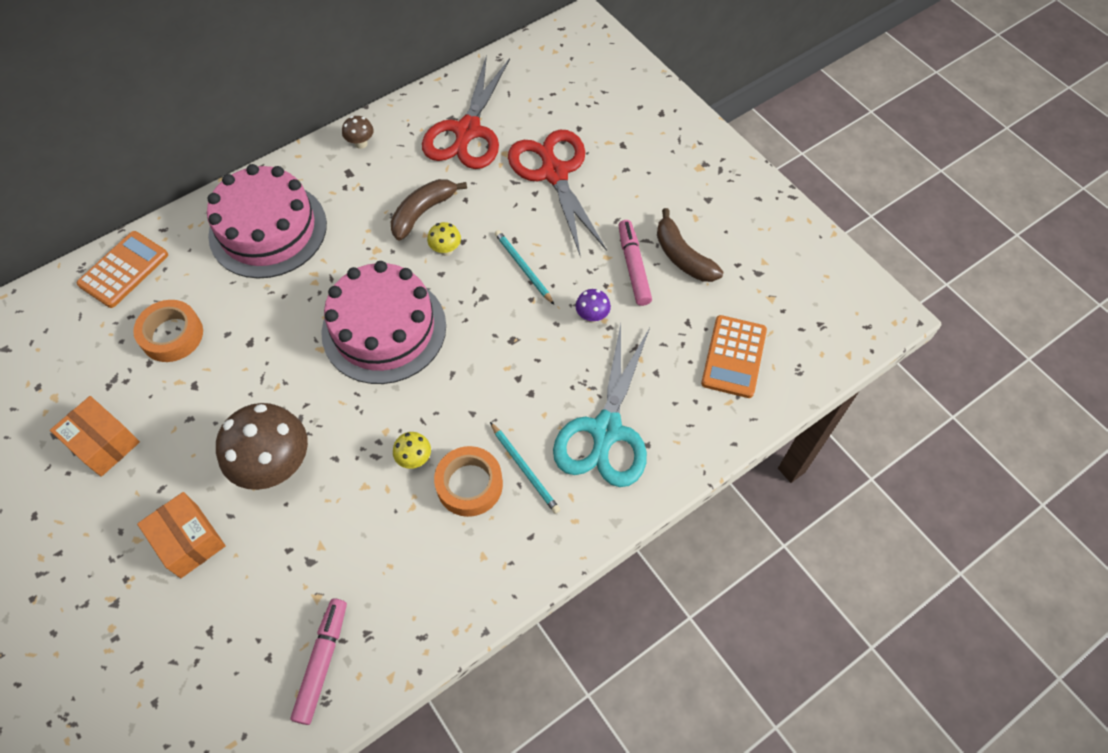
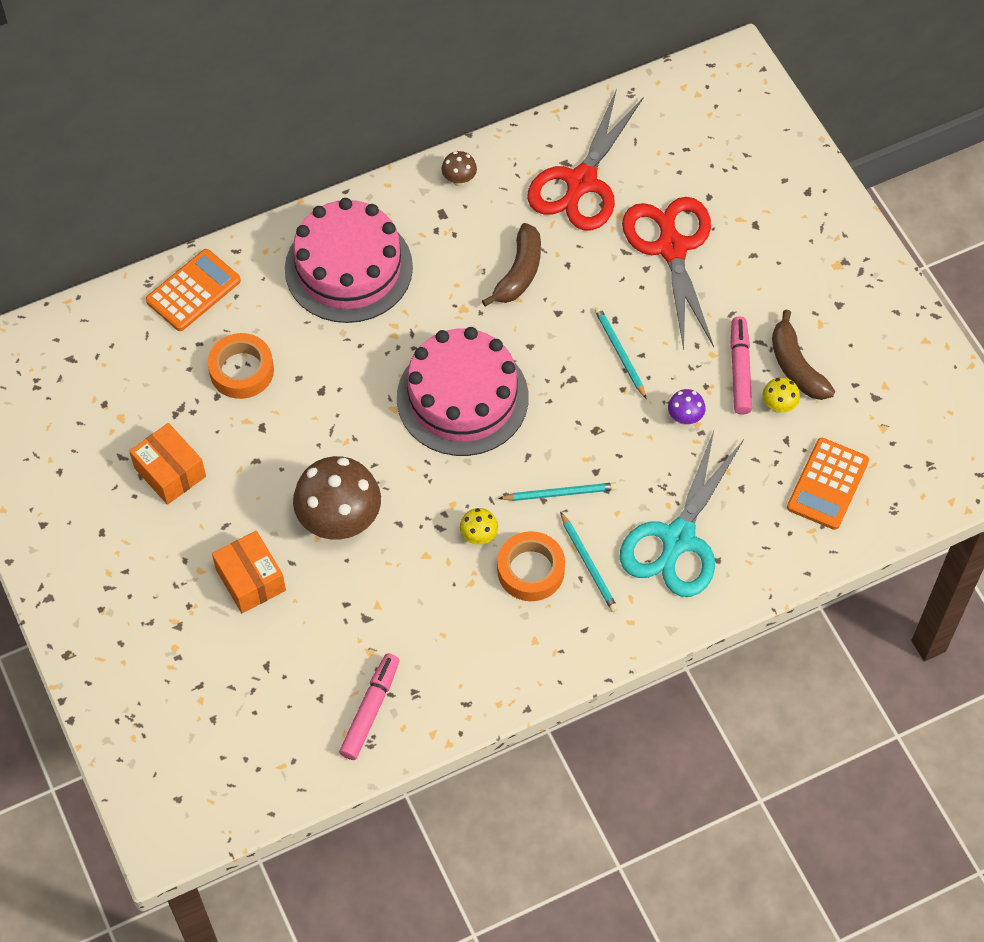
camera: 10 degrees right, 0 degrees up
(423, 212) = (519, 273): brown banana -> brown banana turned 150 degrees clockwise
(446, 250) = (538, 320): yellow mushroom -> yellow mushroom (778, 406)
(487, 404) = (560, 493): none -> turquoise pencil

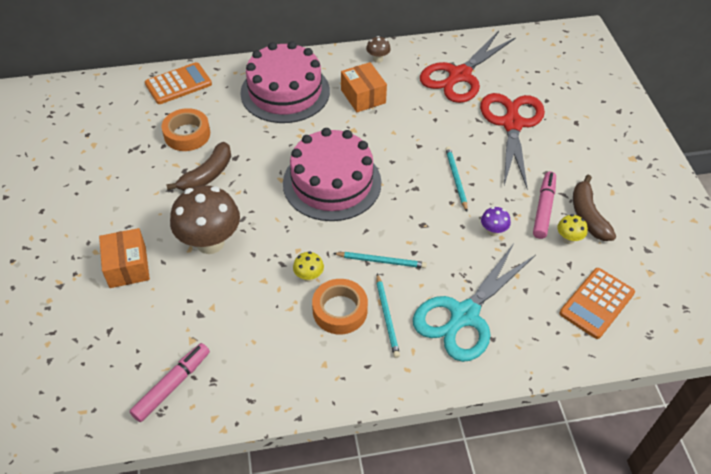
camera: 15 degrees right, 10 degrees down
(170, 472) = (108, 184): orange box -> orange box (363, 96)
(519, 273) = (399, 117): brown banana -> brown banana (207, 175)

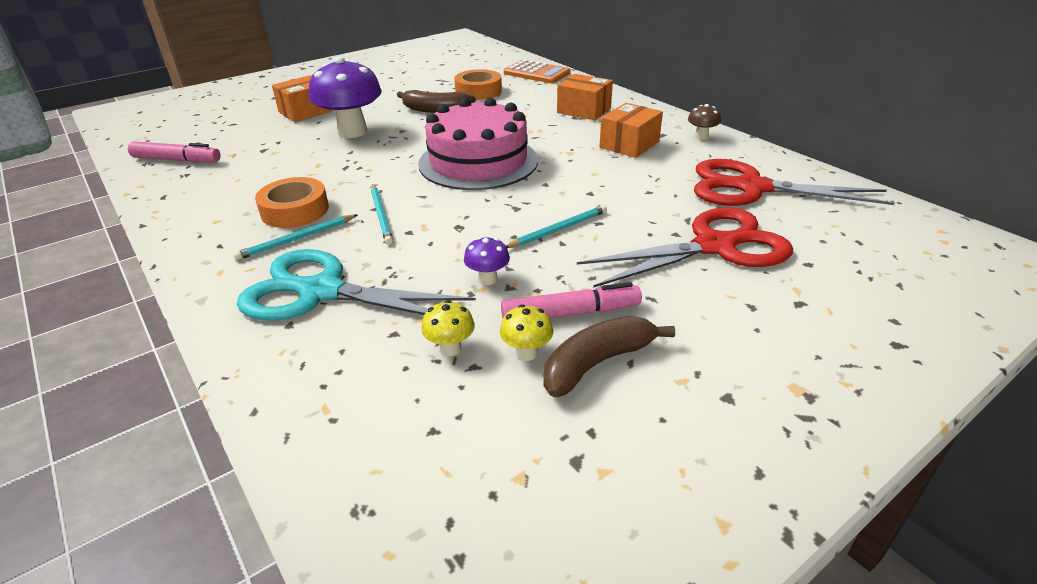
camera: 65 degrees right, 15 degrees down
(210, 242) = (352, 132): brown mushroom -> purple mushroom
(285, 92) = (584, 110): pink cake -> orange box
(309, 276) = (335, 183): yellow mushroom -> yellow mushroom (450, 348)
(597, 303) = (404, 417): orange calculator -> none

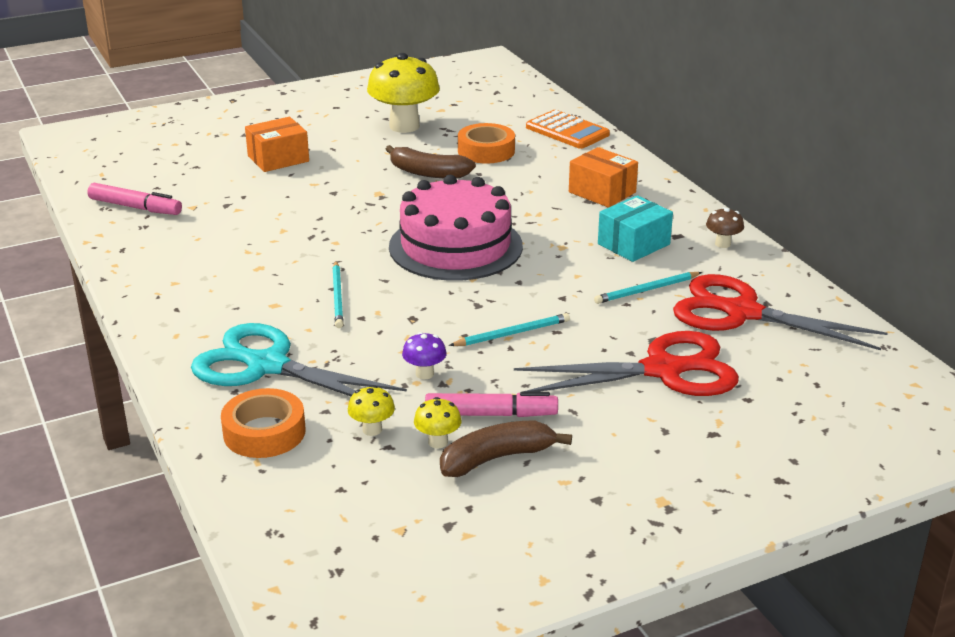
camera: 10 degrees right, 5 degrees down
(295, 210) = (252, 281): orange tape -> orange tape (264, 432)
(297, 239) = (250, 312): turquoise pencil -> turquoise pencil (646, 290)
(352, 132) = (326, 192): purple mushroom -> none
(407, 81) = (404, 126): none -> yellow mushroom
(629, 144) = (634, 244): orange box -> turquoise box

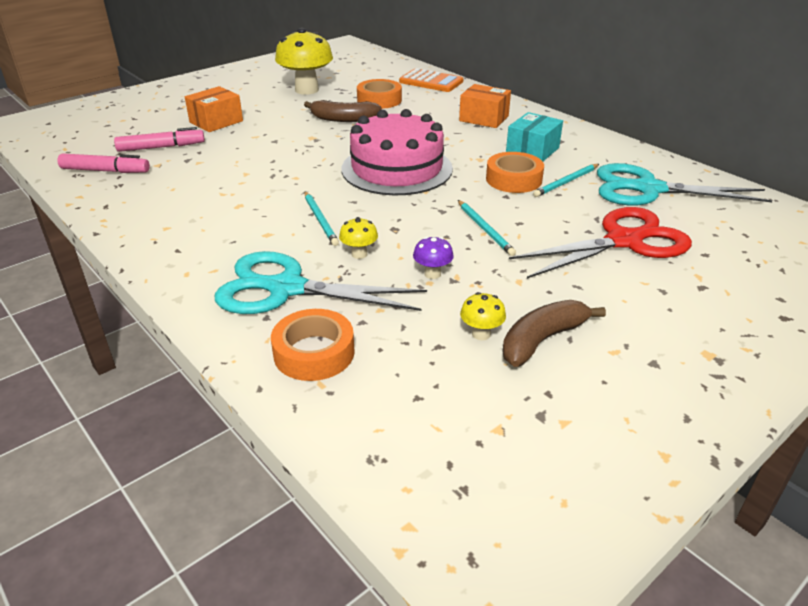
camera: 15 degrees left, 5 degrees up
(372, 430) = (415, 332): yellow mushroom -> yellow mushroom (359, 254)
(491, 414) = (511, 300): pink marker -> pink marker (161, 147)
(512, 333) = (485, 229): turquoise pencil -> turquoise pencil turned 105 degrees clockwise
(585, 278) = (513, 179): none -> orange tape
(722, 244) = (596, 143): brown mushroom -> none
(741, 312) = (647, 189): red scissors -> turquoise scissors

